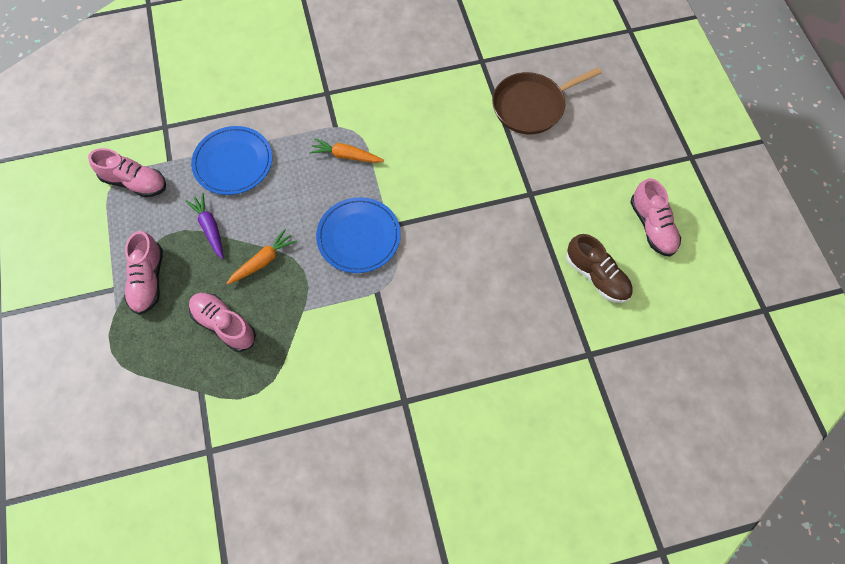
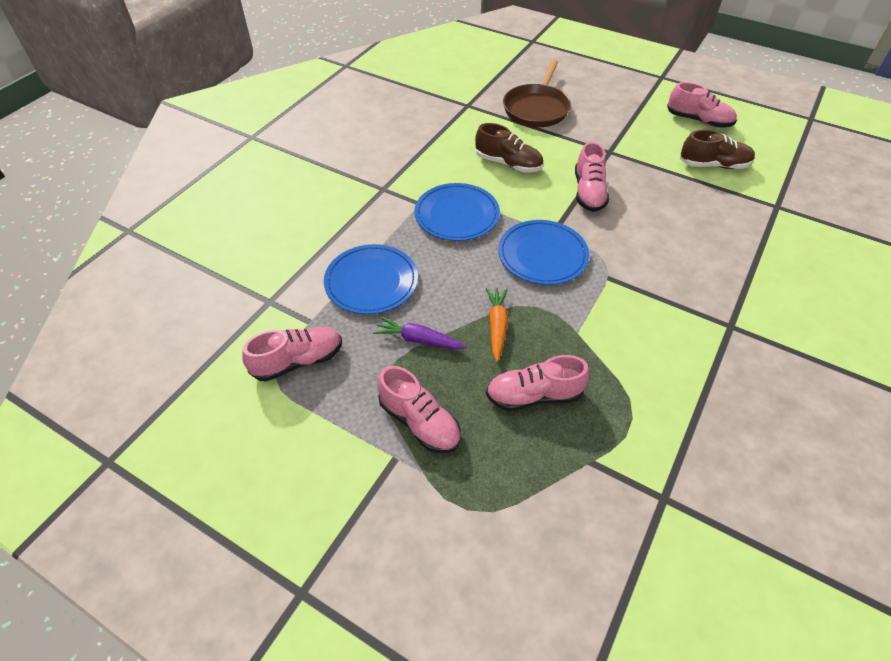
camera: 45 degrees left, 15 degrees down
(346, 156) = (457, 215): orange carrot -> blue plate
(438, 141) = (508, 164): none -> brown shoe
(461, 215) = (588, 192): none -> pink shoe

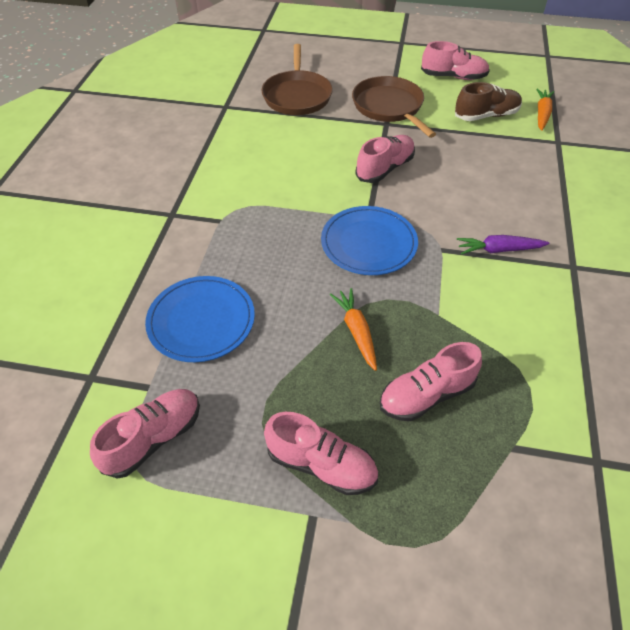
camera: 20 degrees left, 0 degrees up
(418, 340) = (280, 371): purple carrot -> purple carrot (498, 250)
(457, 215) = (263, 223): blue plate -> none
(508, 164) = (293, 157): brown shoe -> none
(588, 192) = (385, 168): pink shoe -> pink shoe turned 120 degrees counterclockwise
(620, 137) = (389, 107): none -> brown pan
(774, 175) = (542, 114): none -> orange carrot

